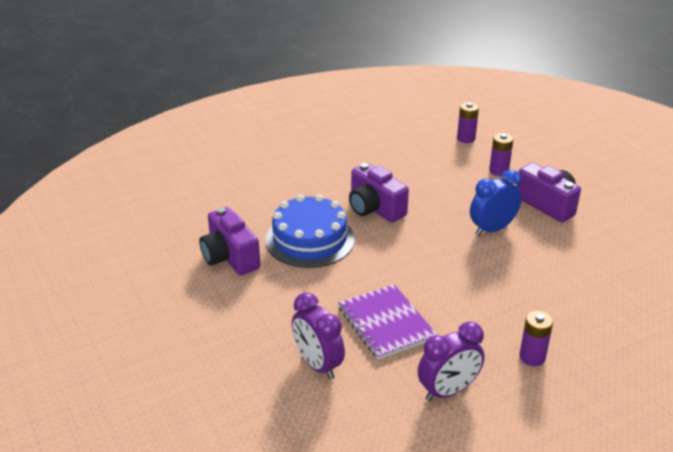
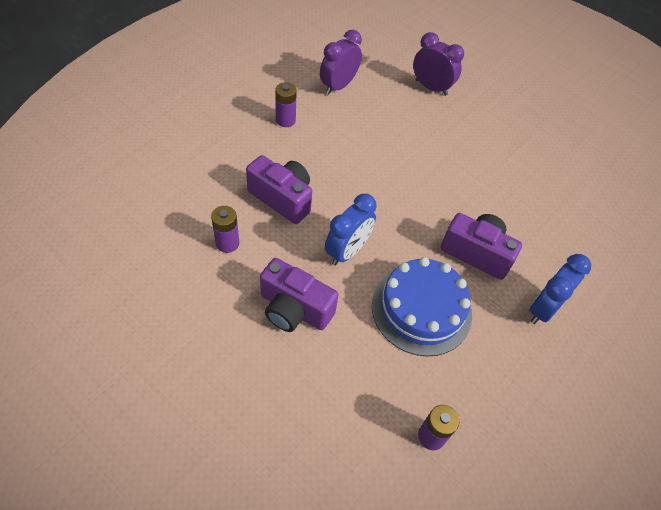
camera: 155 degrees right, 20 degrees up
(230, 257) = (559, 161): purple camera -> purple camera (282, 198)
(310, 239) = (510, 196): blue cake -> blue cake (421, 309)
(344, 172) = (543, 308): none -> blue clock
(386, 323) = (401, 126): purple notebook -> none
(498, 171) = (365, 363): purple battery -> purple battery (227, 243)

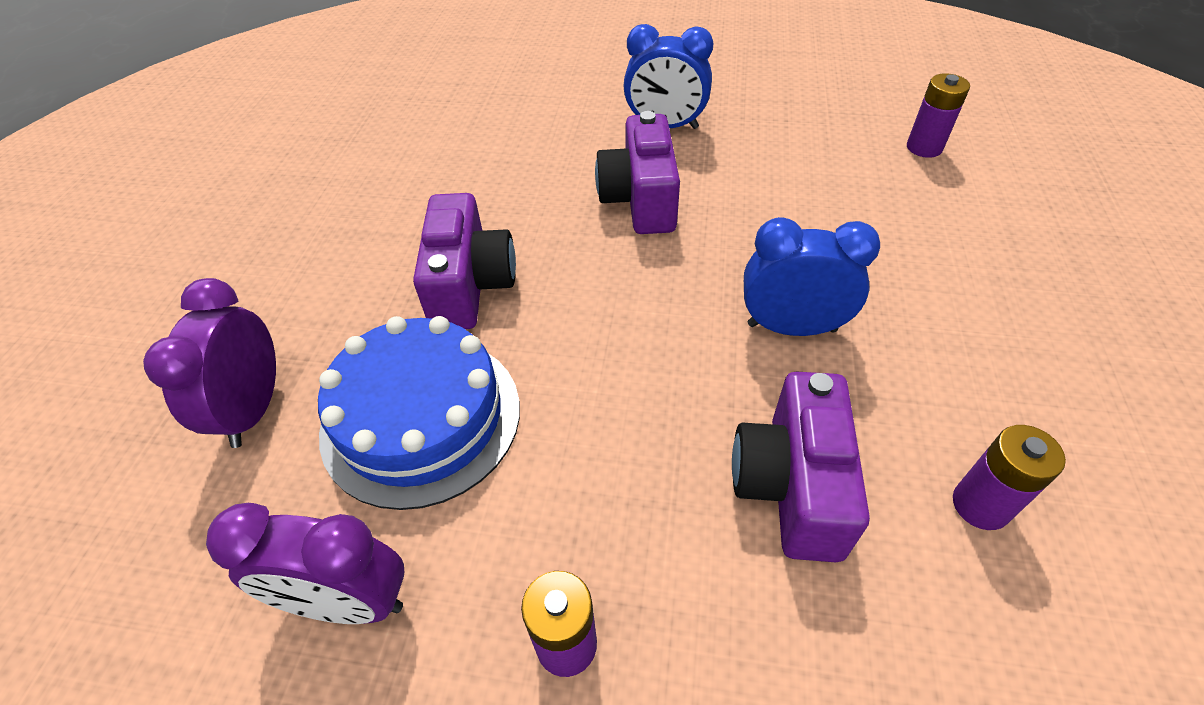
camera: 115 degrees left, 5 degrees down
(294, 309) = (957, 332): purple camera -> purple camera (470, 286)
(421, 309) = (788, 213): blue cake -> blue cake (421, 418)

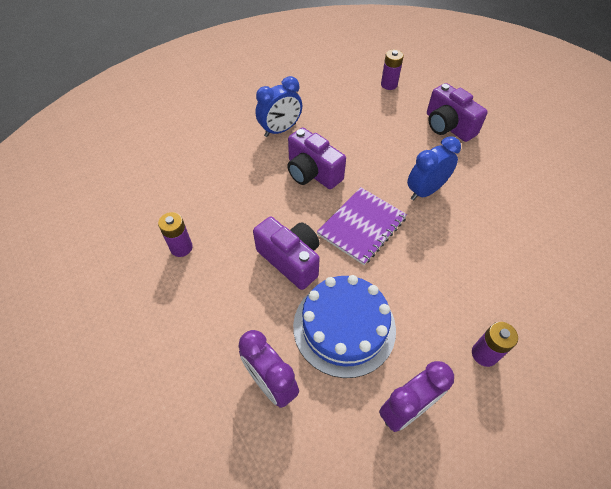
camera: 45 degrees left, 5 degrees up
(620, 309) = (362, 226): none -> purple notebook
(791, 485) = (485, 248): purple camera -> purple camera (448, 126)
(980, 505) = (534, 213): purple battery -> purple battery (181, 247)

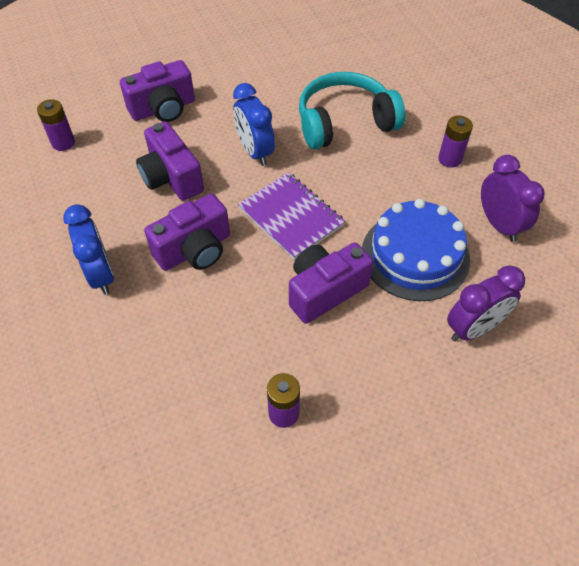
camera: 80 degrees left, 0 degrees up
(377, 146) = (171, 178): none -> purple camera
(493, 252) = (345, 122): none -> turquoise headphones

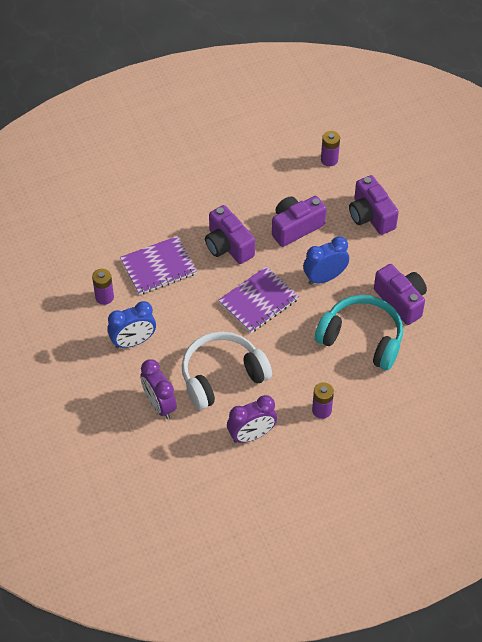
camera: 90 degrees right, 0 degrees up
(101, 275) = (208, 197): blue clock -> blue clock (133, 341)
(226, 337) = (158, 267): none -> purple notebook
(324, 291) = (192, 320): purple camera -> purple camera (401, 301)
(345, 122) = (362, 338): turquoise headphones -> turquoise headphones turned 45 degrees counterclockwise
(415, 255) = (222, 376): blue cake -> white headphones

